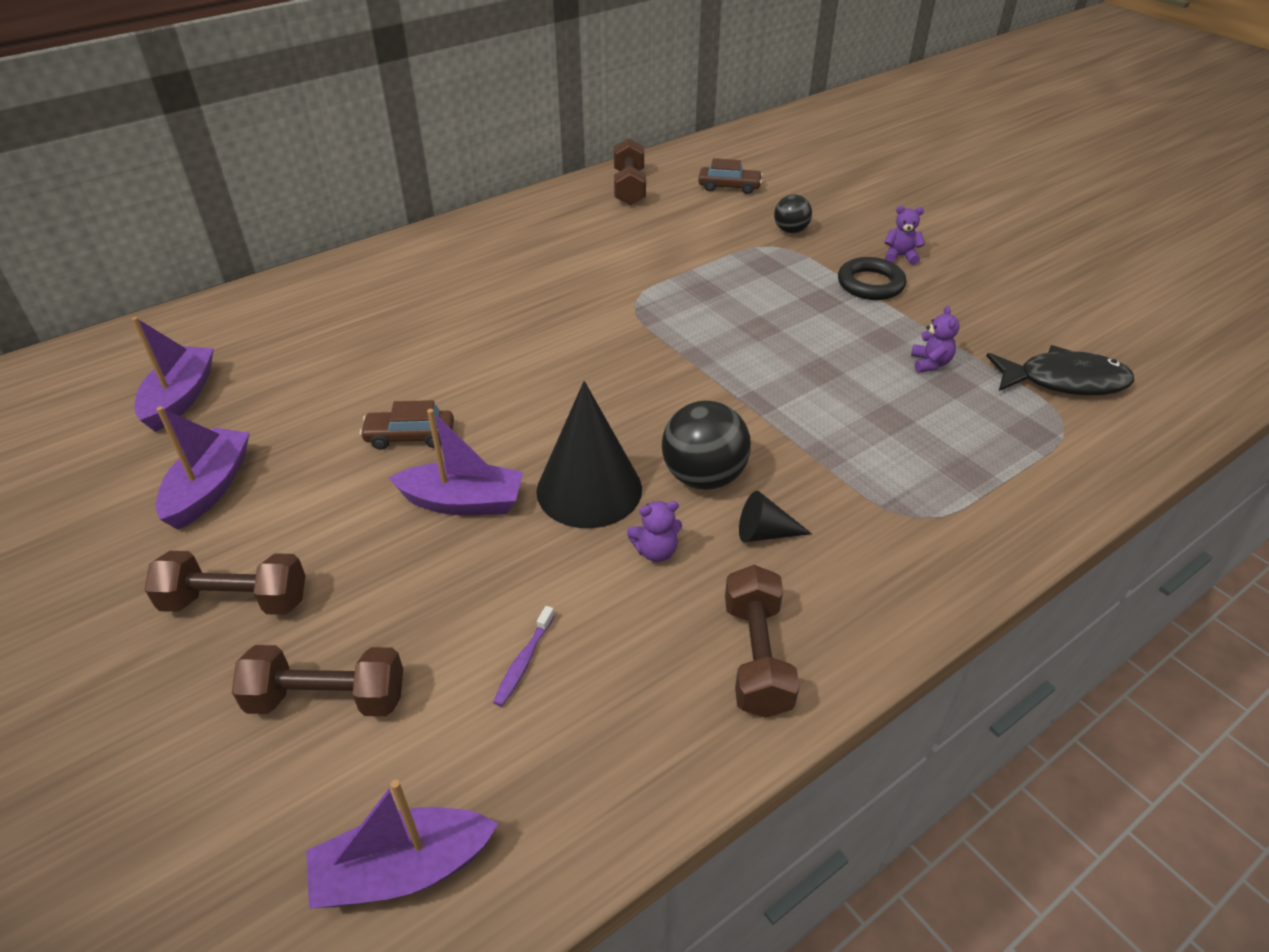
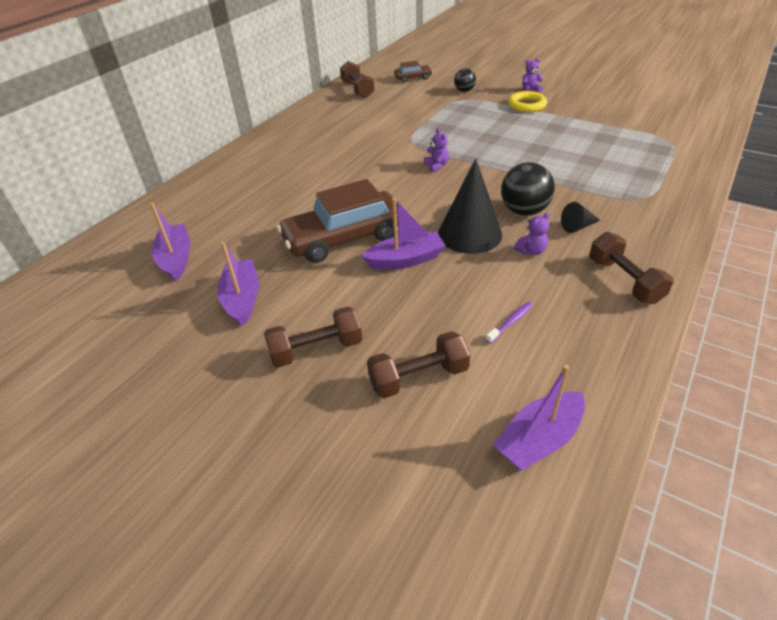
camera: 20 degrees left, 0 degrees up
(410, 436) = (344, 238): brown car -> brown car, size x2.13
(523, 662) = (510, 322): purple toothbrush -> purple toothbrush turned 135 degrees counterclockwise
(870, 284) = (526, 105): black ring -> yellow ring
(930, 363) = (587, 132): purple teddy bear -> purple teddy bear (436, 166)
(1064, 381) = (654, 124): black fish -> none

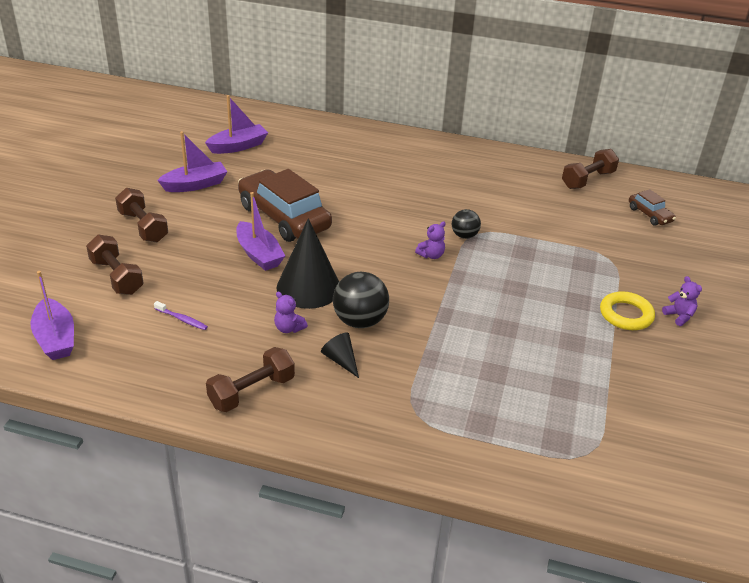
camera: 70 degrees right, 5 degrees down
(464, 91) = (637, 259): black ball -> black ball (464, 236)
(539, 440) = (56, 338): purple boat -> purple boat turned 150 degrees counterclockwise

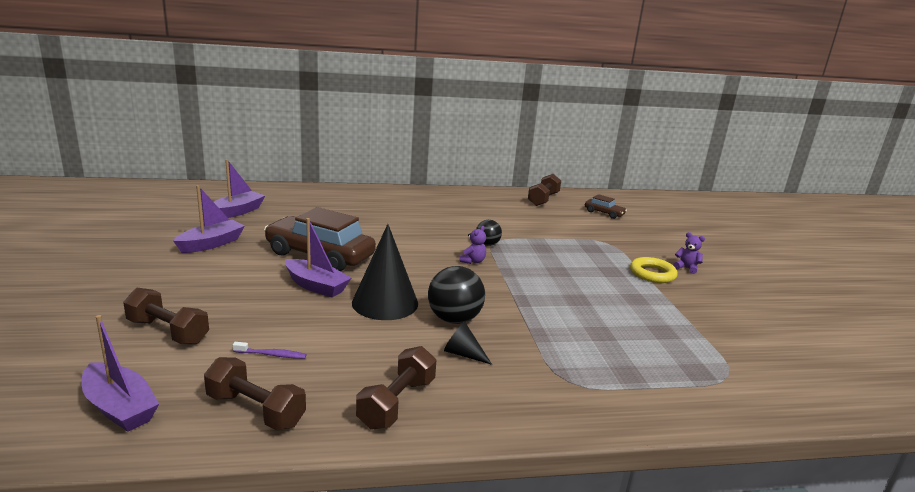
camera: 25 degrees left, 15 degrees down
(143, 227) = (174, 284): brown dumbbell -> brown dumbbell (255, 410)
(289, 328) = (392, 339): purple teddy bear -> none

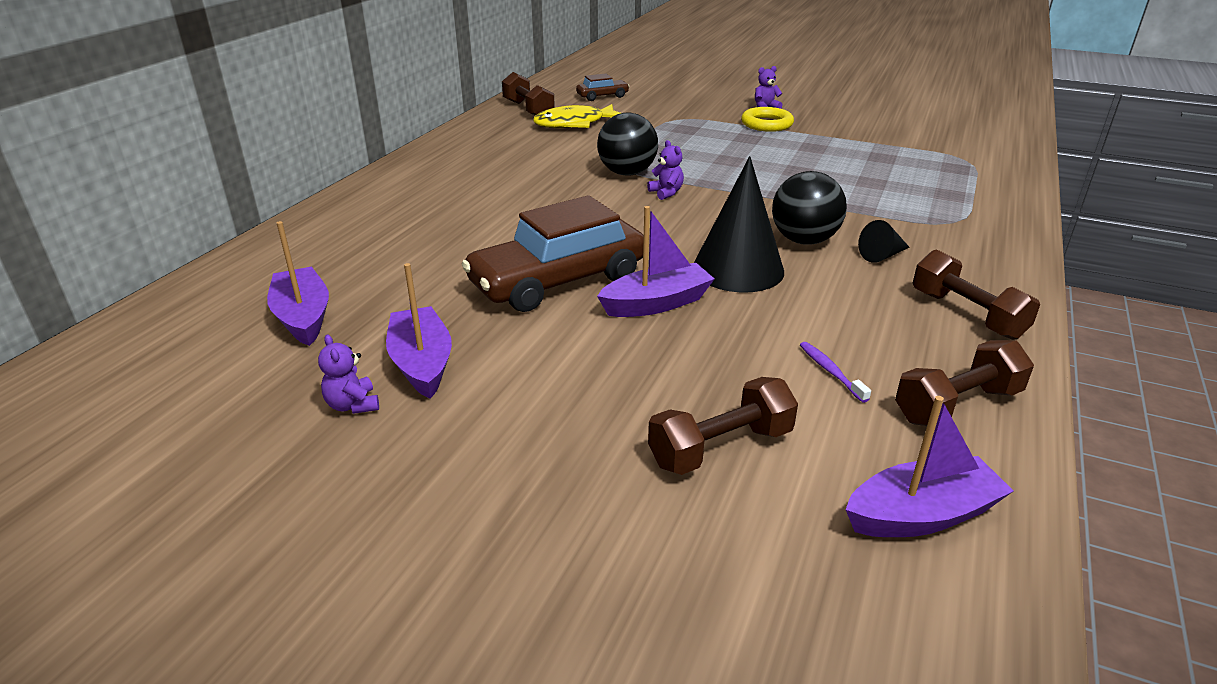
camera: 55 degrees left, 10 degrees up
(168, 239) = (353, 405): none -> purple teddy bear
(272, 355) = (830, 371): purple toothbrush -> purple toothbrush turned 60 degrees counterclockwise
(487, 244) = (627, 173): black ball -> black ball, size x1.68
(542, 215) = (574, 124): none -> yellow fish

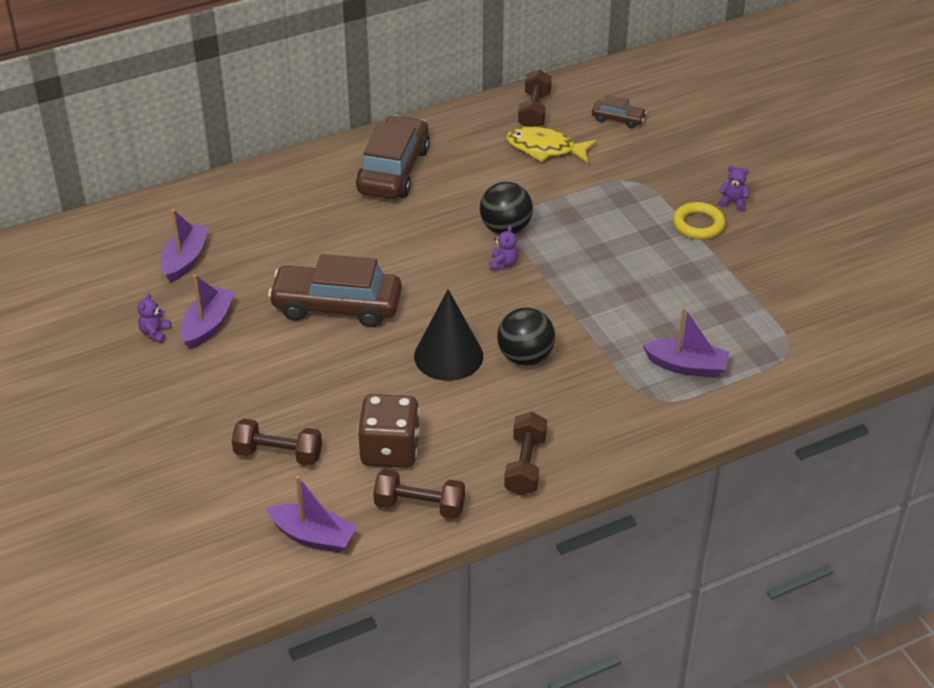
camera: 40 degrees right, 10 degrees up
(458, 174) = (393, 170): none -> brown car
(656, 303) = (367, 354): purple boat -> purple boat (687, 366)
(830, 371) = (390, 450): purple toothbrush -> brown dice
(882, 255) = (554, 397): black cone -> none

